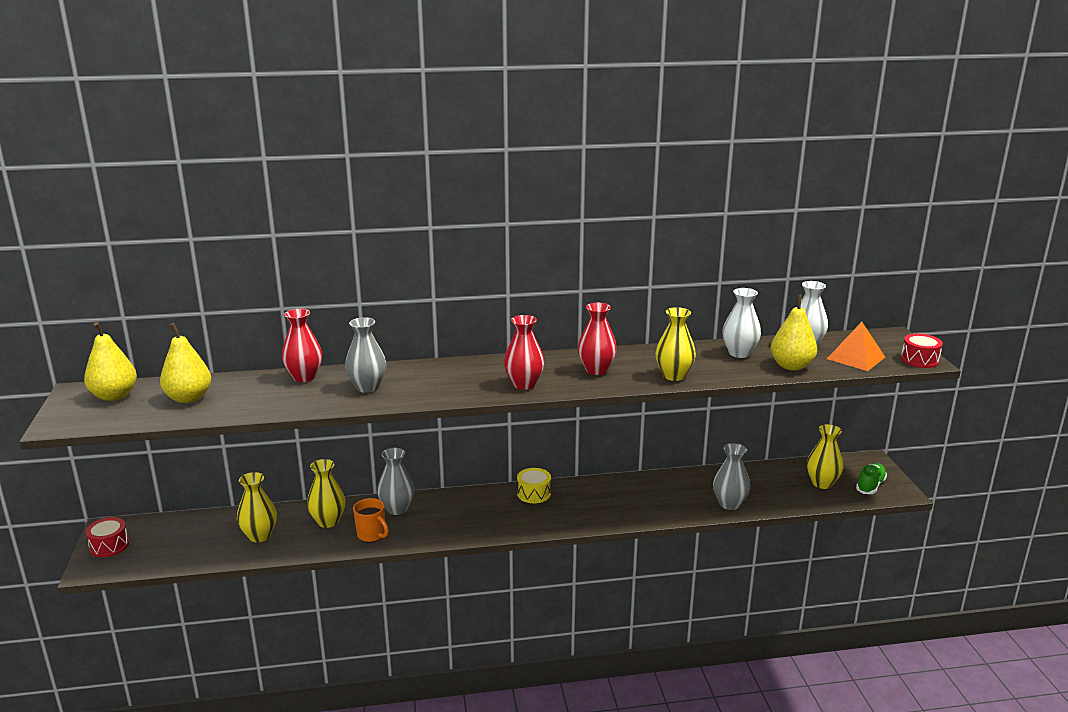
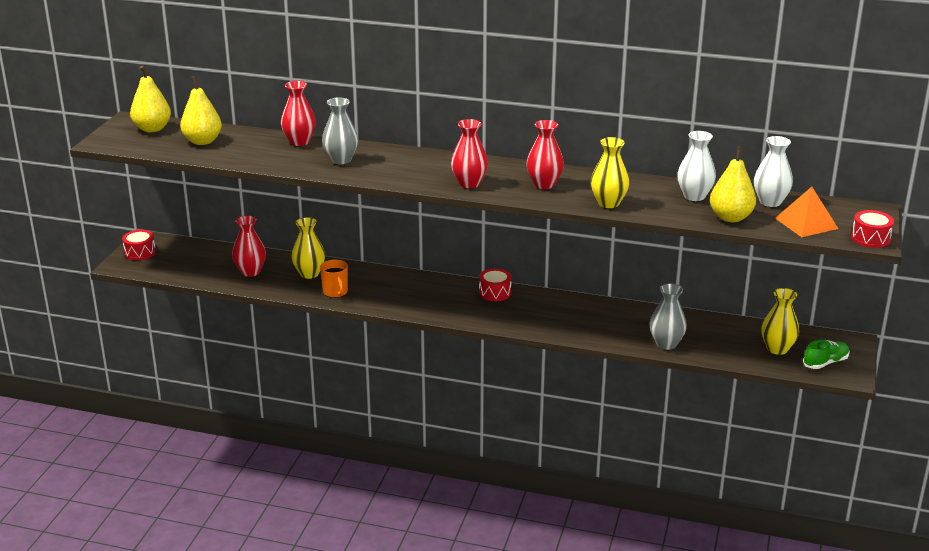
camera: 25 degrees right, 5 degrees up
(259, 536) = (250, 272): yellow vase -> red vase
(397, 509) = (370, 277): grey vase -> none
(534, 493) = (495, 293): yellow drum -> red drum

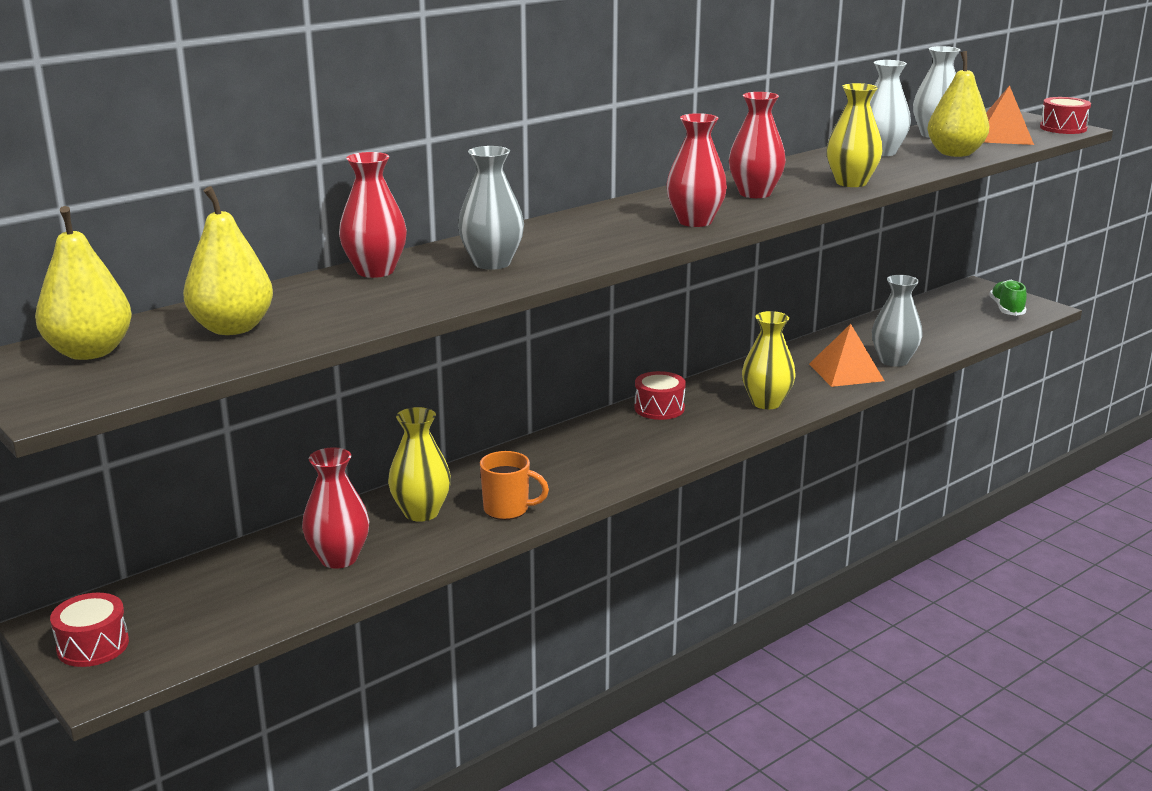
camera: 55 degrees left, 5 degrees down
(624, 333) = (846, 372): none -> orange pyramid
(777, 349) = (958, 318): yellow vase -> yellow vase (766, 403)

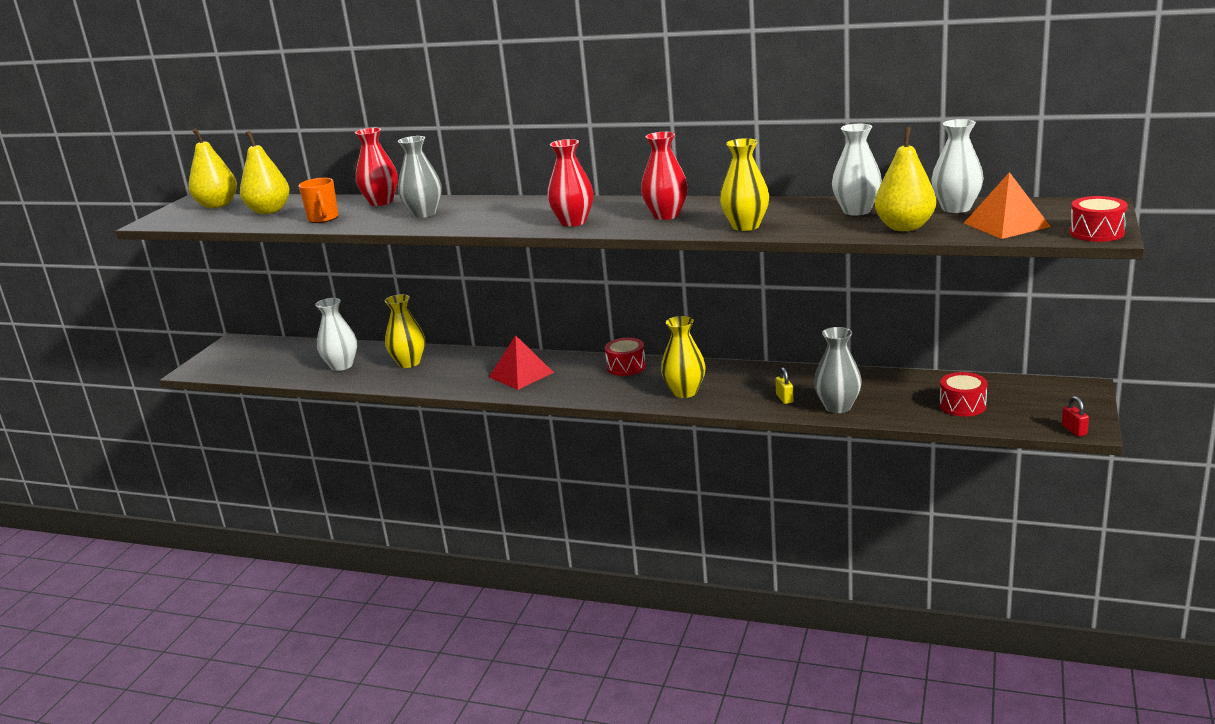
camera: 60 degrees right, 0 degrees up
(93, 646) = (222, 356): red drum -> red drum (962, 405)
(339, 558) = (341, 366): red vase -> white vase
(507, 510) = (435, 380): orange mug -> orange mug (323, 219)
(584, 460) = (521, 374): none -> red pyramid
(846, 372) = (784, 398): orange pyramid -> yellow padlock
(1006, 309) = (1049, 414): green shoe -> none
(1042, 312) = (1074, 430): none -> red padlock

